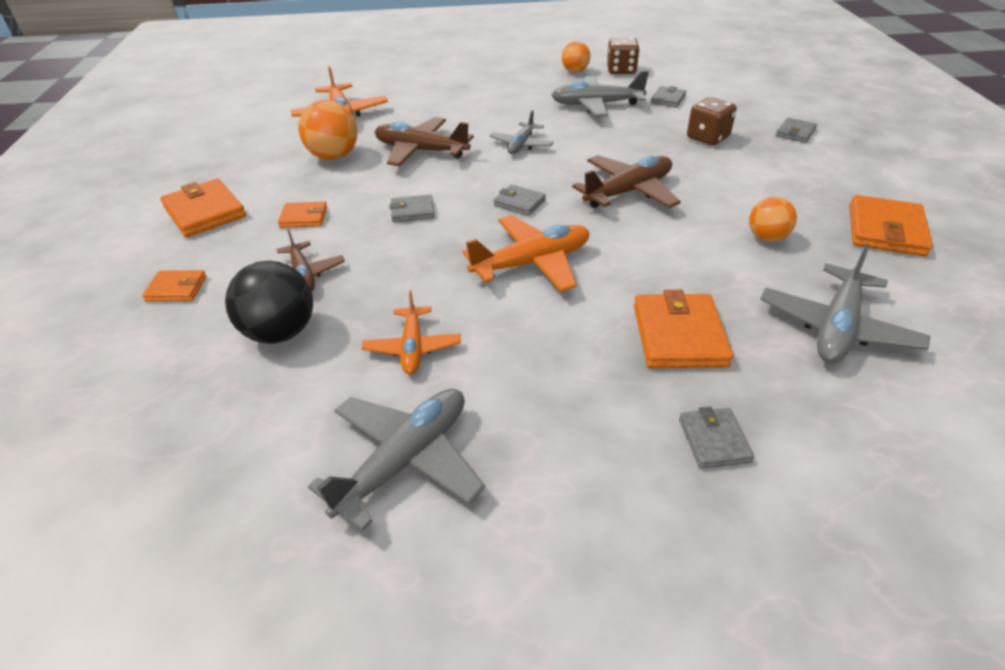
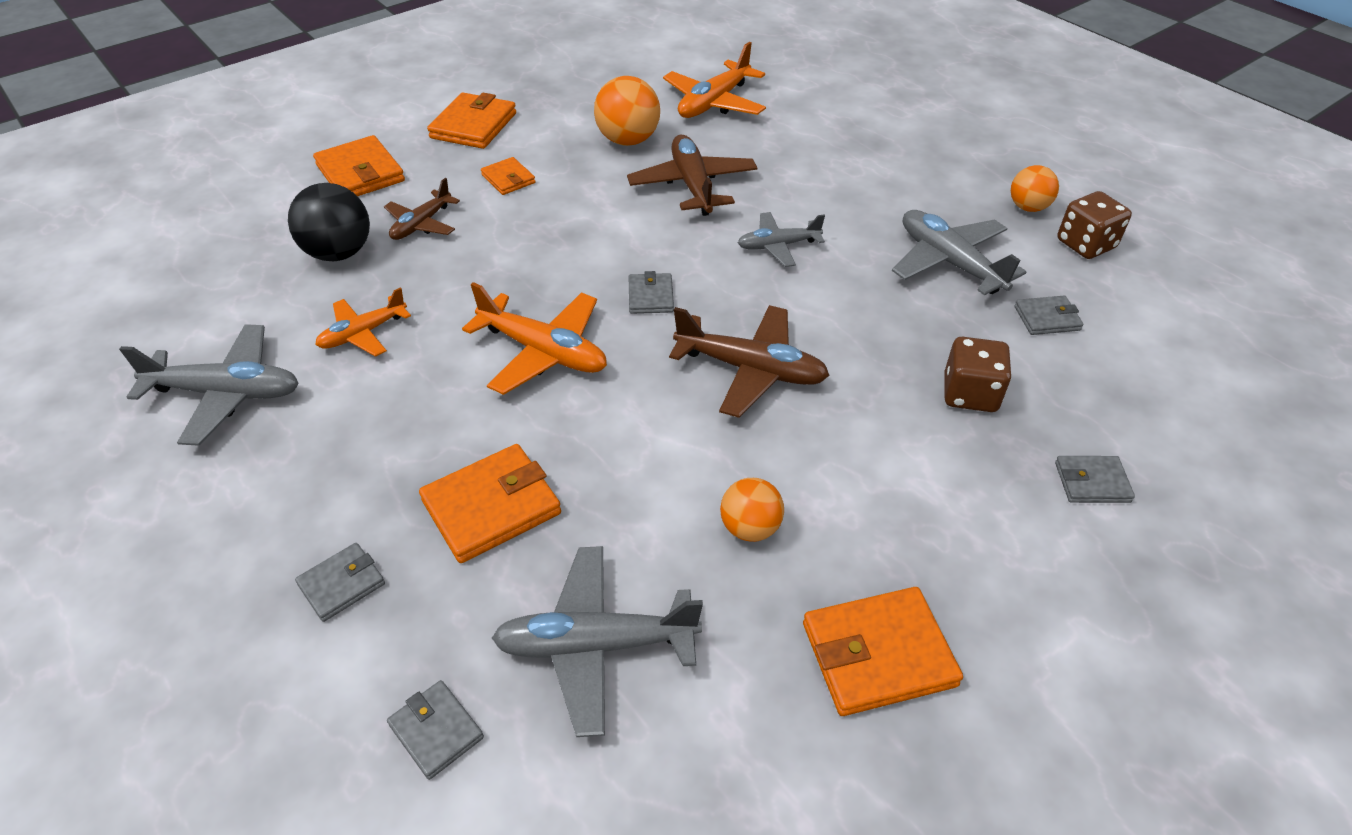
camera: 55 degrees right, 5 degrees up
(176, 289) = (360, 173): orange wallet -> orange wallet, size x1.75
(412, 211) = (572, 234): grey wallet -> grey wallet (436, 731)

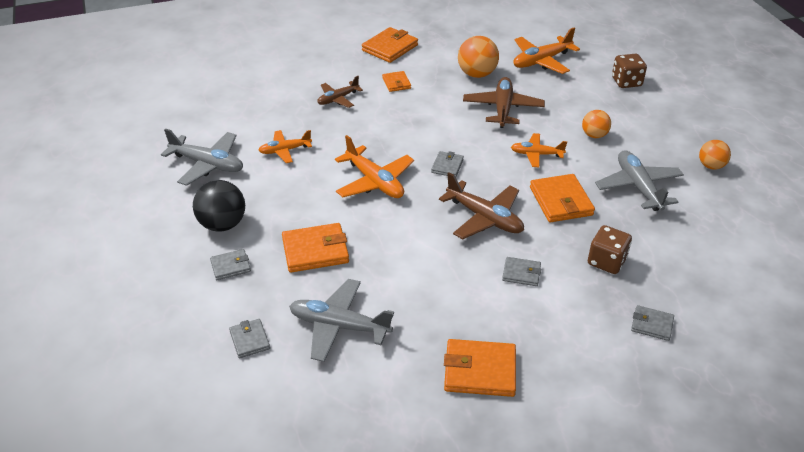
camera: 20 degrees right, 5 degrees down
(339, 253) = (288, 105): black ball -> black ball (222, 224)
(360, 173) = (316, 63): orange wallet -> orange wallet (561, 201)
(750, 528) = (443, 295): orange ball -> orange ball (594, 135)
(778, 246) = (536, 154): grey plane -> orange plane
(1047, 318) = (681, 232): grey wallet -> grey wallet (521, 273)
(1085, 244) = (735, 196): brown dice -> brown dice (626, 82)

